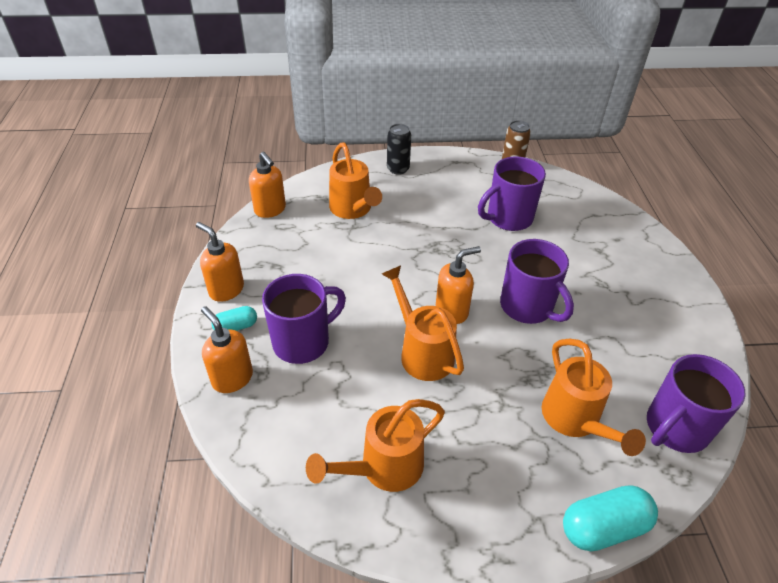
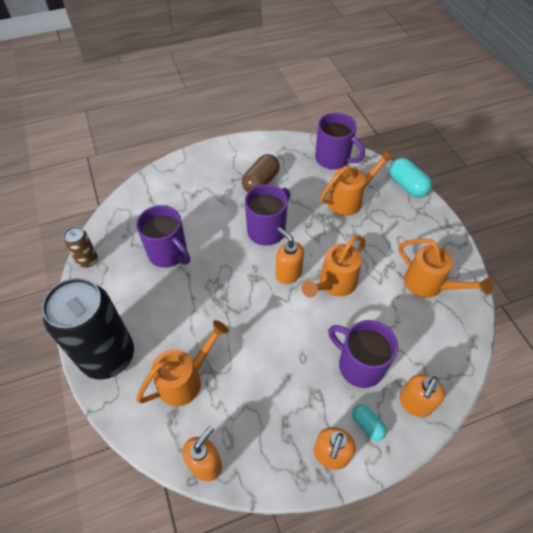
camera: 105 degrees left, 10 degrees up
(398, 169) = (108, 356): black can -> black can, size x2.27
(620, 320) = (260, 182): none -> brown capsule

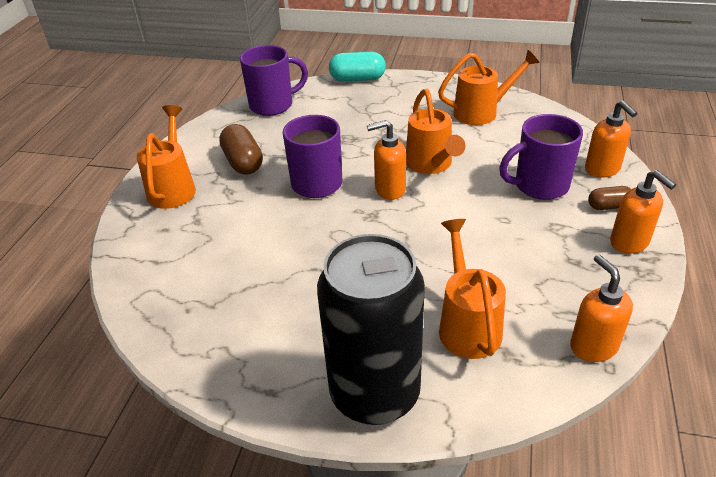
camera: 55 degrees left, 15 degrees down
(87, 260) = (187, 364): brown can -> none
(168, 253) = (264, 275): purple mug -> none
(349, 200) = (336, 116): orange watering can -> orange watering can (173, 188)
(367, 424) = (608, 206): turquoise capsule -> brown capsule

